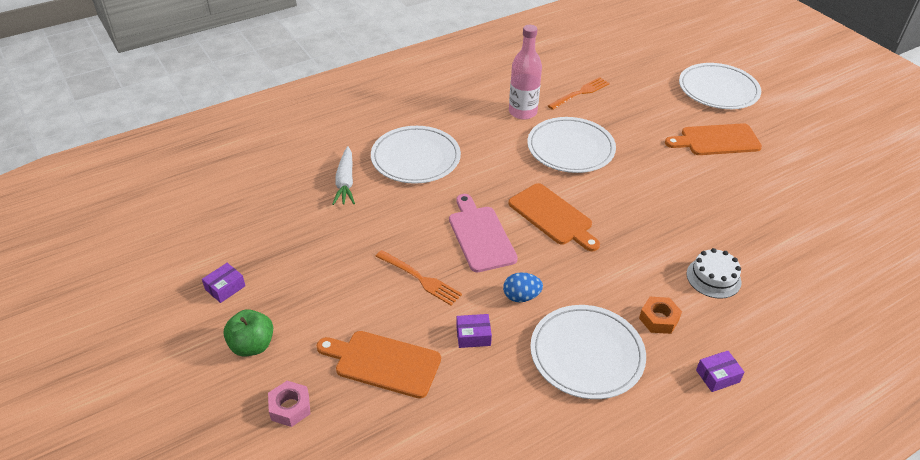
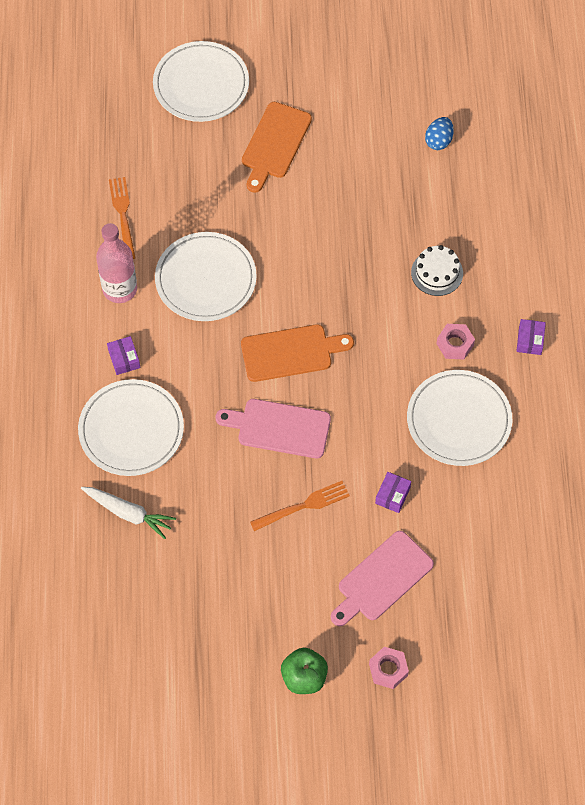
camera: 60 degrees left, 20 degrees up
(225, 288) = (218, 678): purple box -> purple box (124, 359)
(383, 363) = (382, 579): orange cutting board -> pink cutting board
(521, 297) = (371, 434): blue egg -> blue egg (438, 141)
(658, 319) = (455, 344): orange nut -> pink nut

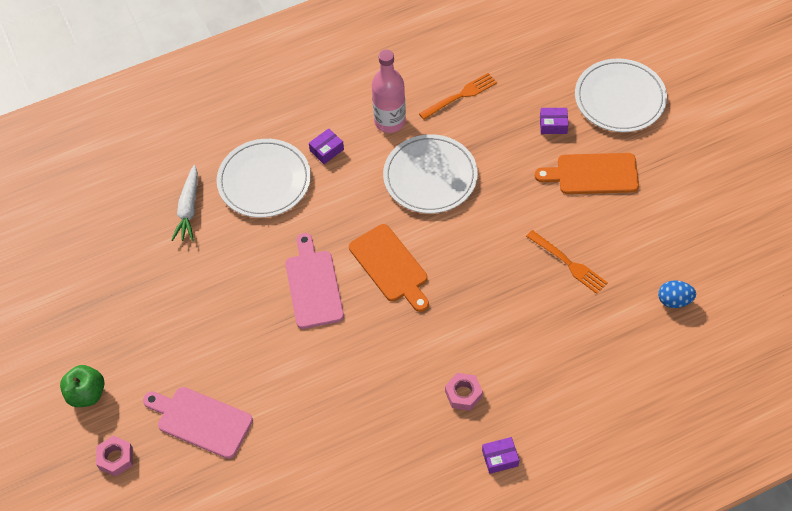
camera: 70 degrees right, 5 degrees down
(303, 506) = (246, 332): orange fork -> orange fork (568, 263)
(392, 495) = (286, 399): purple box -> purple box (553, 125)
(437, 273) = (531, 351): white cake -> none
(459, 420) = (386, 426): white plate -> none

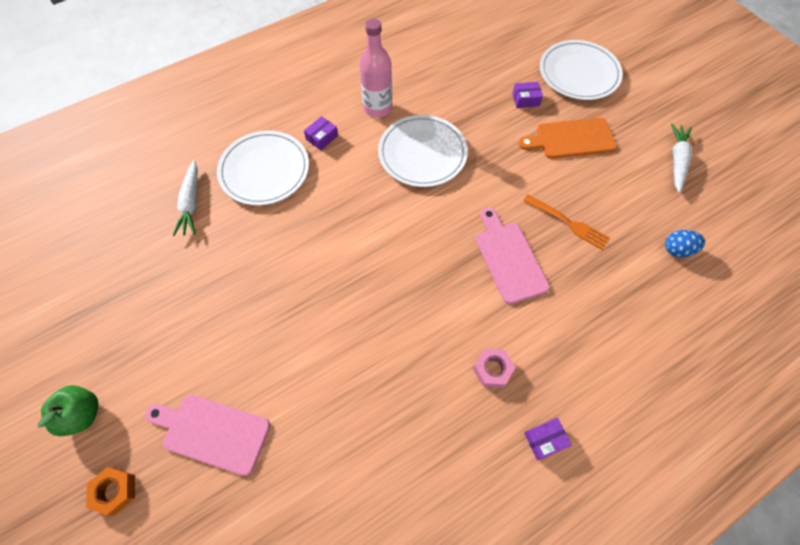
camera: 10 degrees left, 5 degrees up
(116, 458) = (115, 491): pink nut -> orange nut
(313, 285) = (322, 268): pink cutting board -> pink cutting board (509, 258)
(390, 266) = (397, 241): orange cutting board -> none
(460, 96) = (438, 81): orange fork -> none
(701, 208) = (677, 160): none -> white carrot

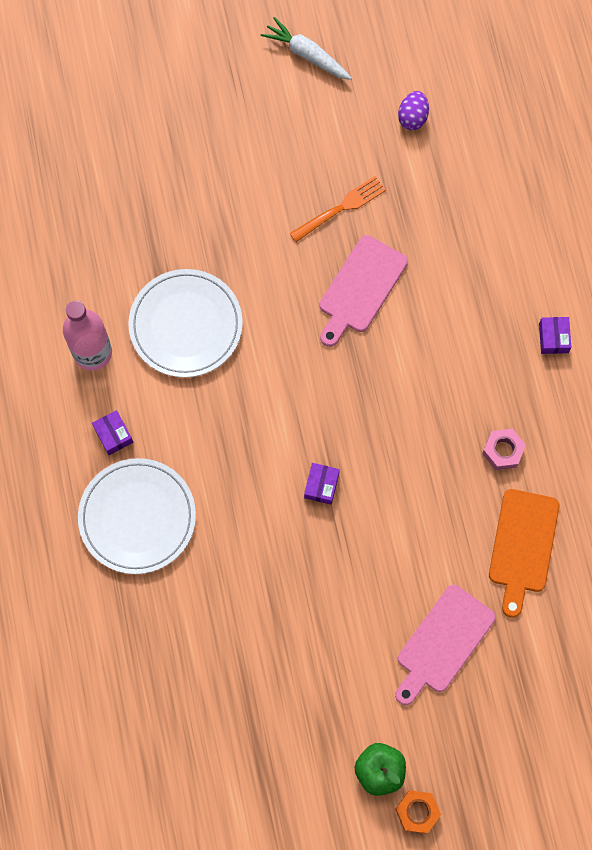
camera: 70 degrees left, 10 degrees up
(115, 491) = (468, 745): orange nut -> orange nut (417, 812)
(191, 203) = (153, 615): white carrot -> none
(492, 369) = (473, 356): pink nut -> pink nut (503, 451)
(509, 258) = (360, 288): pink cutting board -> pink cutting board turned 60 degrees counterclockwise
(525, 99) = (152, 173): purple box -> purple box (321, 485)
(571, 139) = (232, 150): orange cutting board -> orange cutting board (522, 546)
(578, 73) = (136, 92): white plate -> none
(677, 249) = (412, 117): blue egg -> purple egg

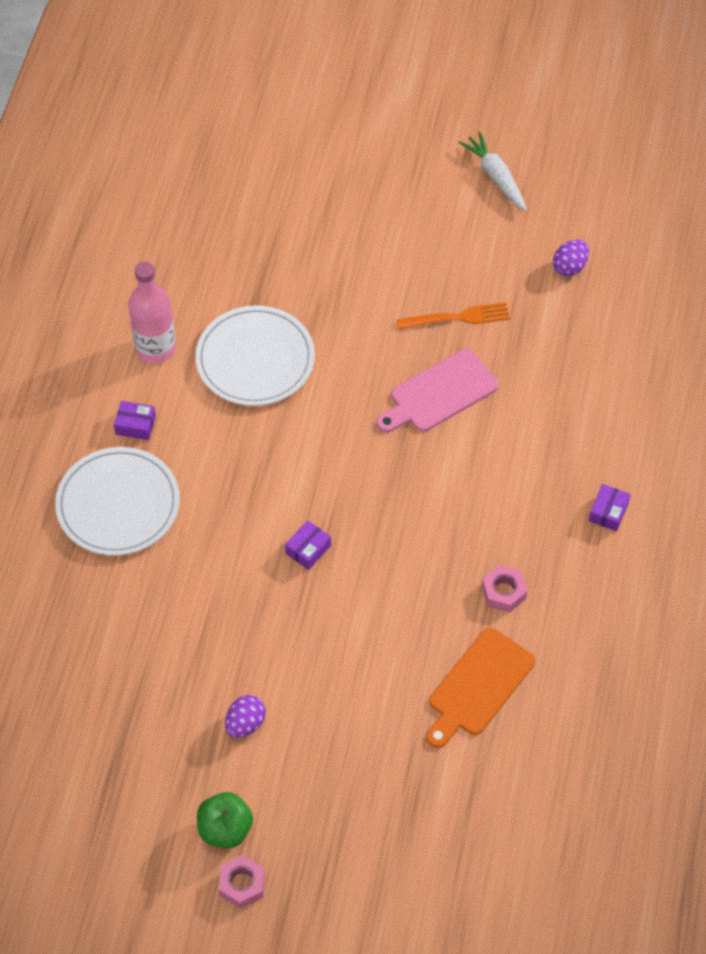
camera: 25 degrees right, 15 degrees down
(113, 435) = (135, 425): purple box -> purple box turned 75 degrees counterclockwise
(348, 669) = (245, 723): none -> purple egg
(417, 812) = (242, 884): orange nut -> pink nut
(443, 642) = (351, 740): pink cutting board -> none

